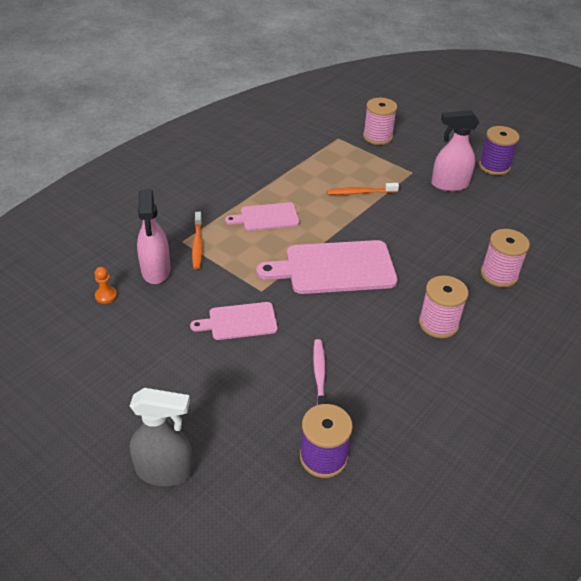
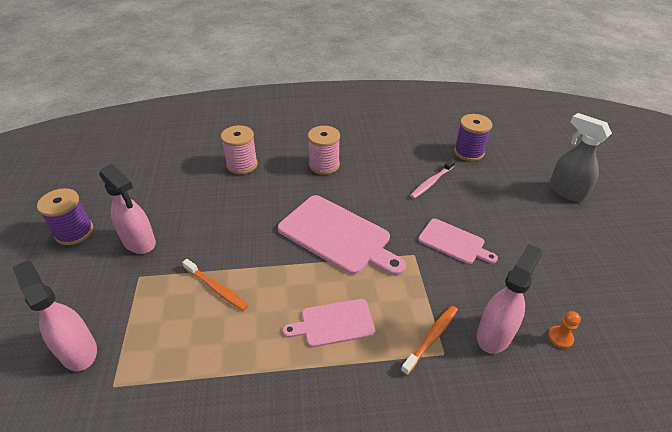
camera: 135 degrees left, 0 degrees up
(266, 217) = (334, 323): pink cutting board -> pink cutting board turned 135 degrees clockwise
(377, 137) = (78, 350): pink spool -> pink spray bottle

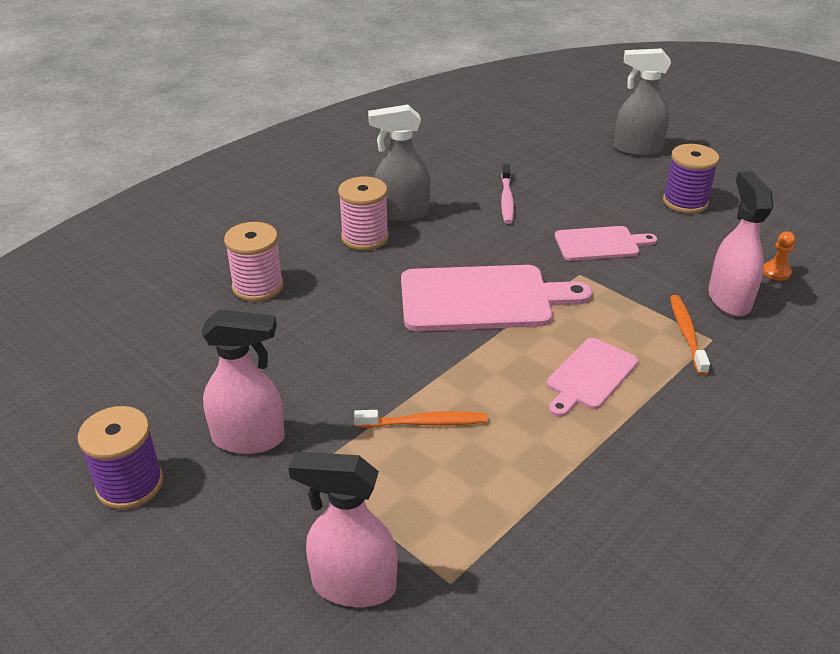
camera: 40 degrees left, 5 degrees down
(360, 161) = (401, 214): none -> grey spray bottle
(468, 152) = (504, 153): purple spool -> purple spool (685, 202)

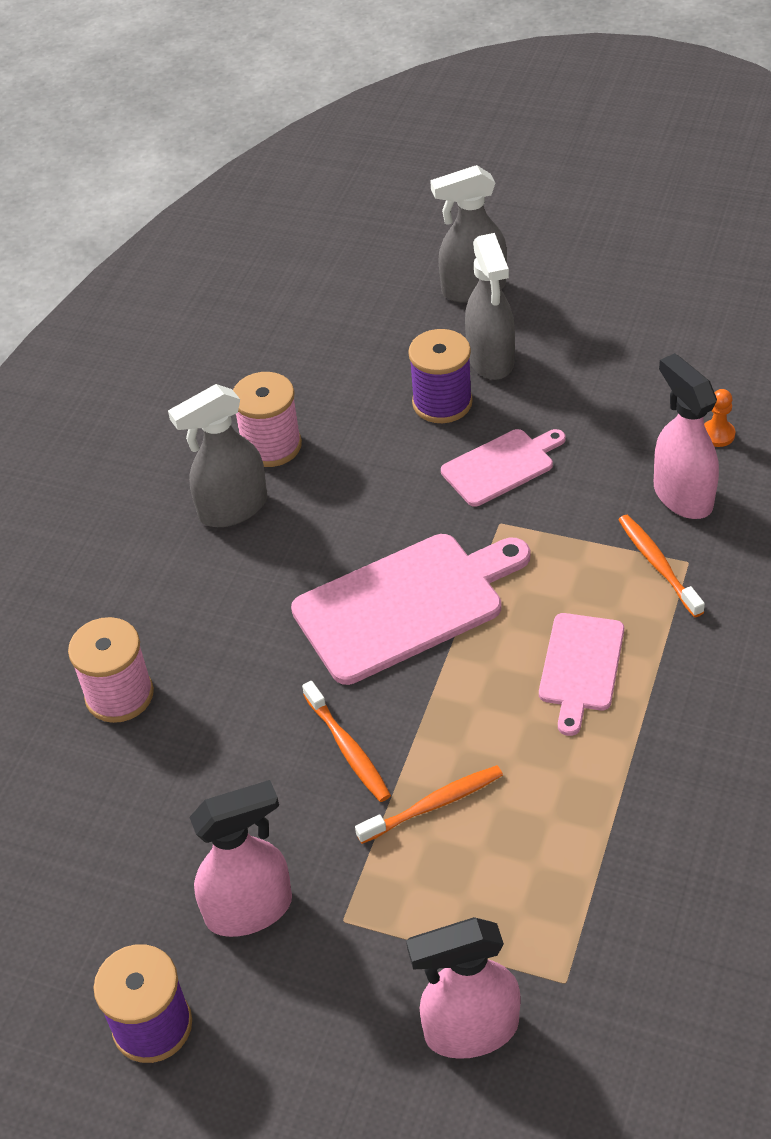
camera: 20 degrees left, 10 degrees up
(365, 237) = (208, 565): pink spool -> pink spool (271, 446)
(386, 367) = (348, 748): none -> orange toothbrush
(506, 199) = (352, 435): pink toothbrush -> none
(627, 187) = (491, 360): none -> grey spray bottle
(685, 202) = (570, 360): purple spool -> purple spool (442, 403)

